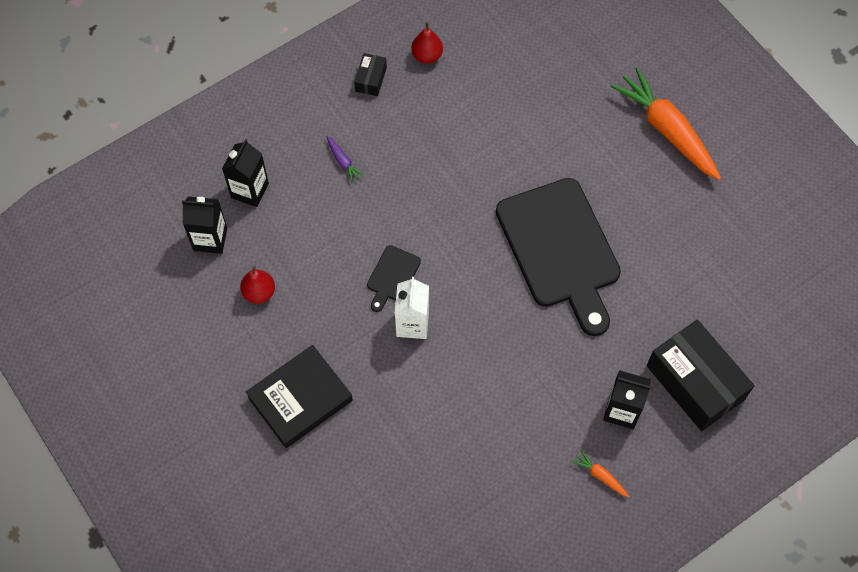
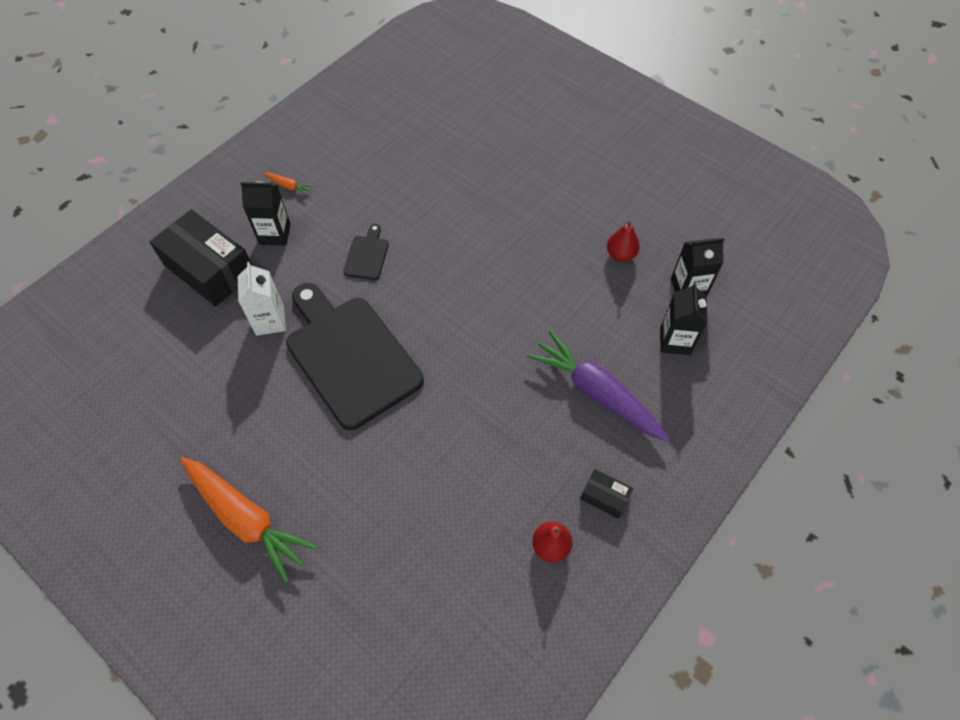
camera: 165 degrees right, 5 degrees down
(300, 399) = (549, 186): black book -> none
(343, 161) = (596, 392): purple carrot -> purple carrot, size x2.48
(371, 79) = (604, 497): black box -> black box turned 60 degrees counterclockwise
(392, 276) = (506, 295): black cutting board -> black cutting board (367, 255)
(412, 324) = (474, 260): white carton -> white carton (270, 321)

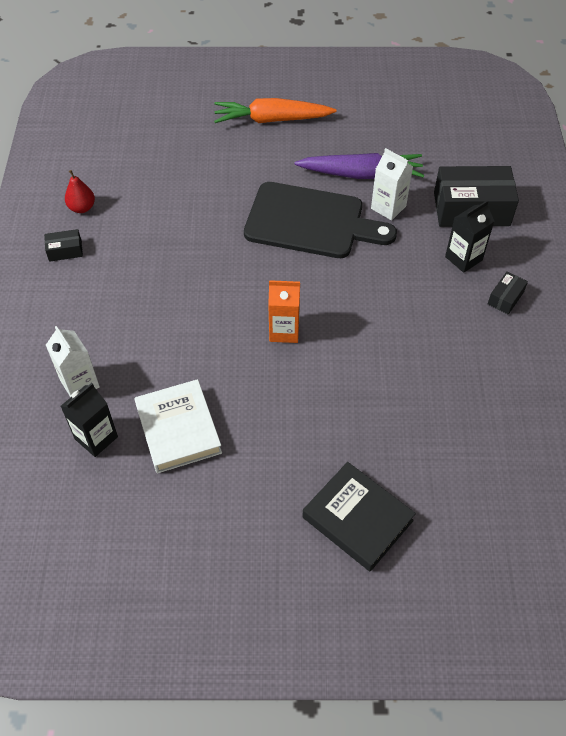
camera: 140 degrees right, 5 degrees down
(288, 186) = (505, 298): orange carrot -> black box
(367, 255) = (379, 289): black cutting board -> none
(475, 273) = (284, 331): none -> orange carton
(548, 131) = (357, 519): none -> black book
(596, 392) = (117, 307): purple carrot -> purple carrot (361, 174)
(620, 254) = (178, 429): red pear -> white book
(675, 341) = (80, 384): black carton -> white carton

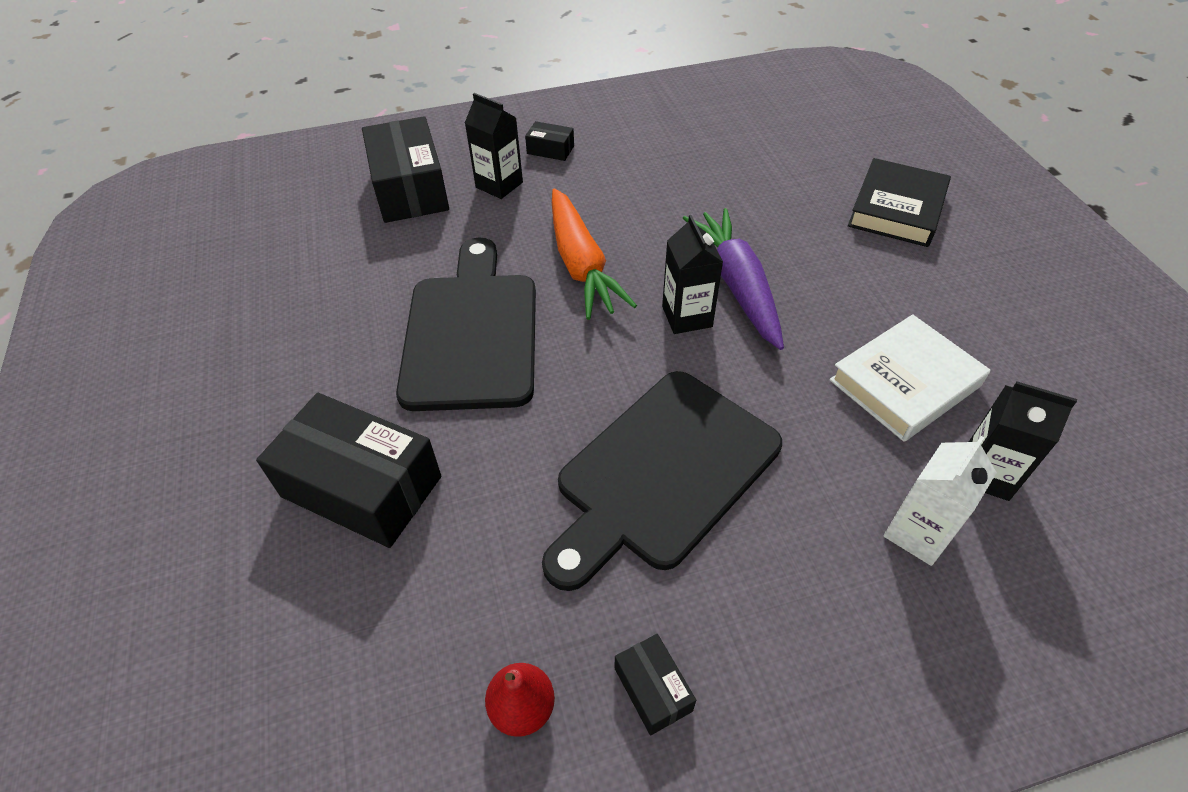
camera: 105 degrees left, 5 degrees down
(171, 284) = (663, 473): none -> black cutting board
(218, 168) = (361, 486): none -> black box
(271, 120) = (218, 439): orange carrot -> orange carrot (581, 265)
(284, 331) = (687, 316): orange carton -> black carton
(361, 174) = (356, 297): purple carrot -> purple carrot (736, 285)
(388, 207) = (422, 259): white carton -> none

